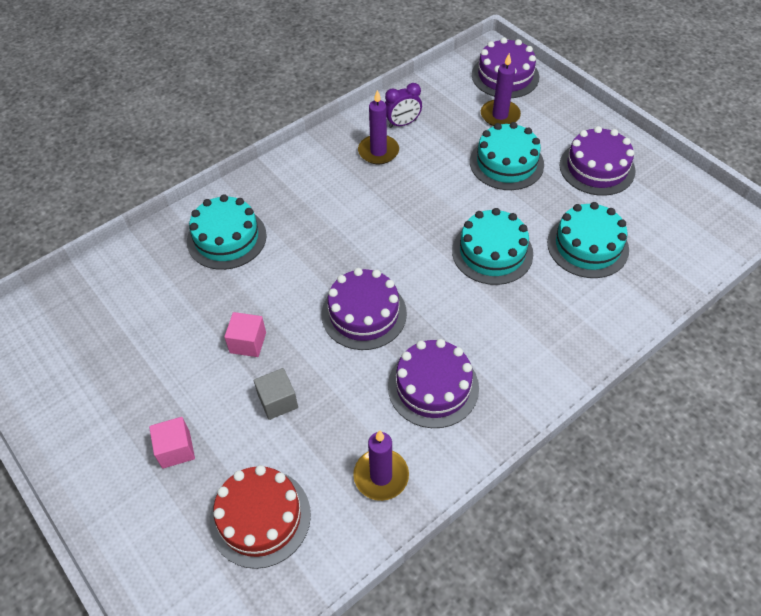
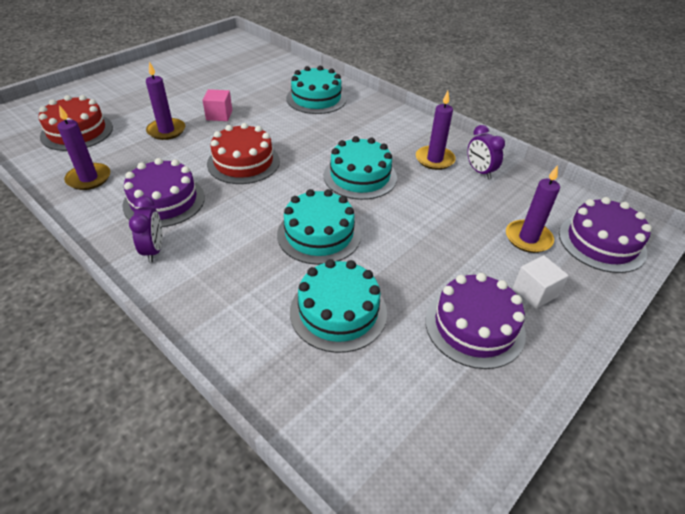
camera: 80 degrees right, 10 degrees down
(176, 449) = (138, 99): pink cube -> none
(278, 401) = (166, 131): grey cube -> purple candle
(364, 313) = (243, 162): purple cake -> red cake
(506, 163) = (452, 244): turquoise cake -> turquoise cake (360, 176)
(514, 387) = (154, 250): none -> purple clock
(561, 127) = (535, 292): none -> white cube

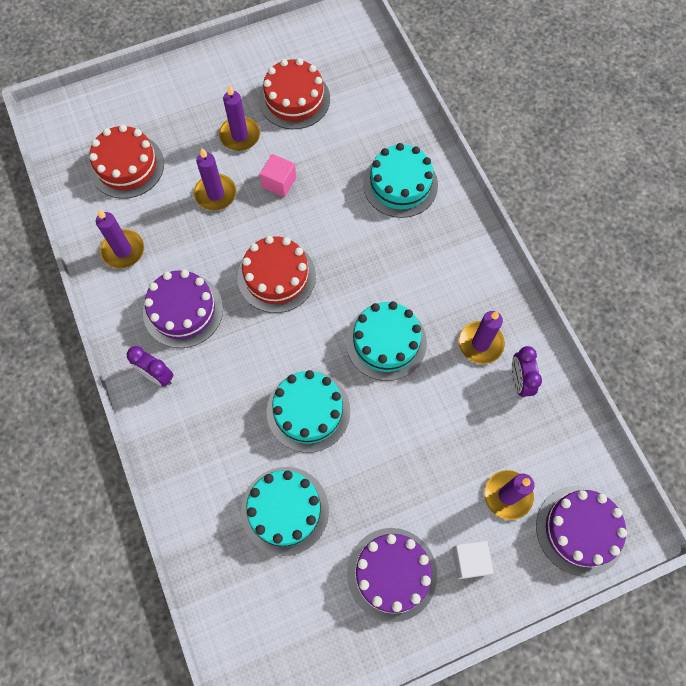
camera: 25 degrees right, 25 degrees up
(154, 250) = (157, 375): purple clock -> purple clock turned 105 degrees clockwise
(174, 99) = (240, 135): none -> purple candle
(210, 77) = (294, 99): none -> red cake

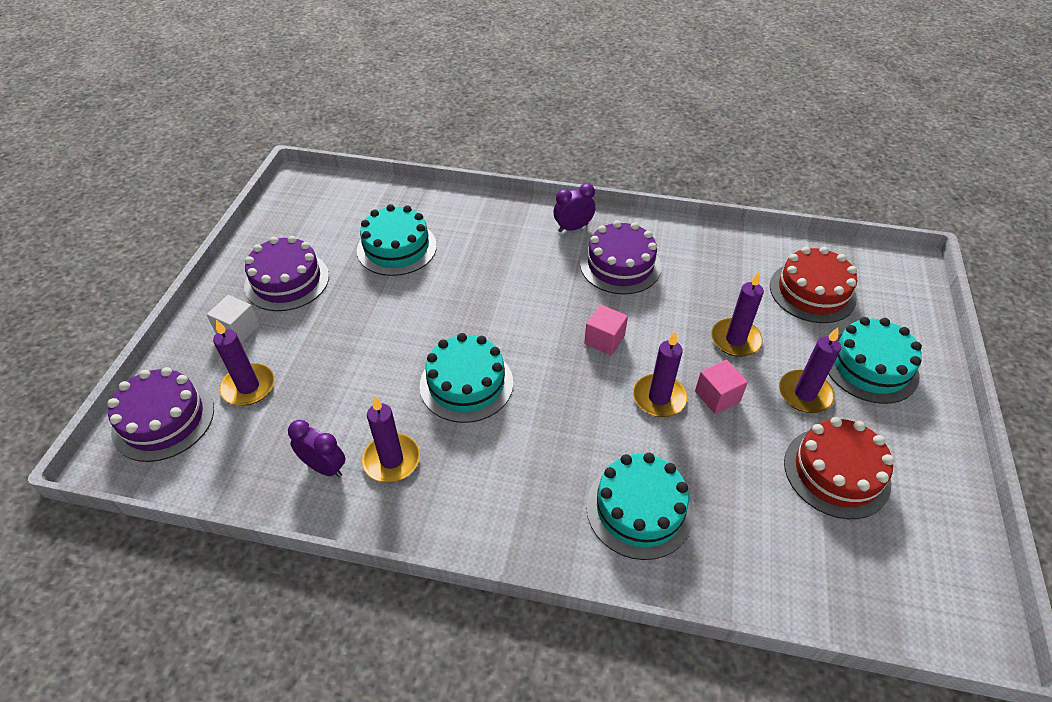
camera: 125 degrees right, 20 degrees down
(123, 250) = (712, 254): purple candle -> purple candle (659, 398)
(276, 276) = (604, 340): red cake -> pink cube
(308, 411) = (457, 298): turquoise cake -> turquoise cake (870, 366)

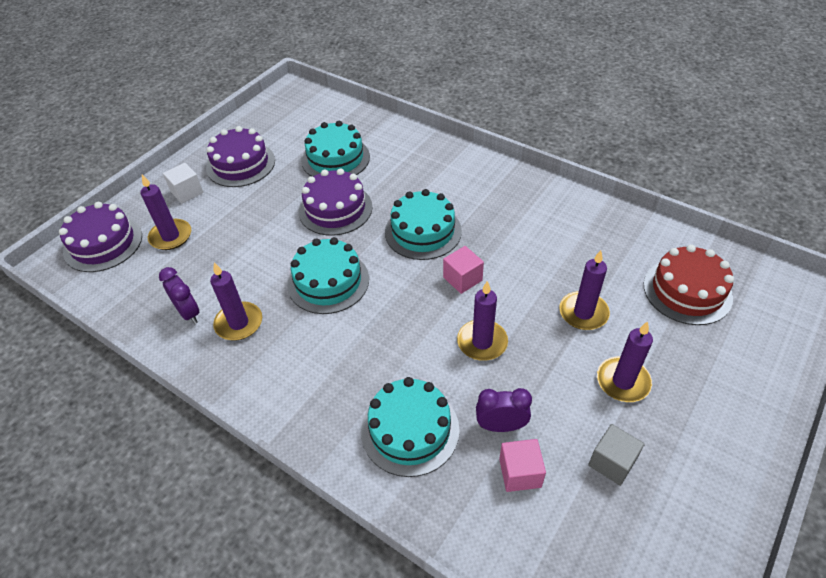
camera: 25 degrees right, 0 degrees up
(573, 228) = (490, 177): purple clock -> purple clock (501, 426)
(620, 265) = (514, 219): purple cake -> purple cake (335, 209)
(717, 396) = (536, 357): pink cube -> pink cube (520, 473)
(836, 472) = (612, 462): red cake -> grey cube
(870, 366) = (706, 377): turquoise cake -> turquoise cake (423, 231)

